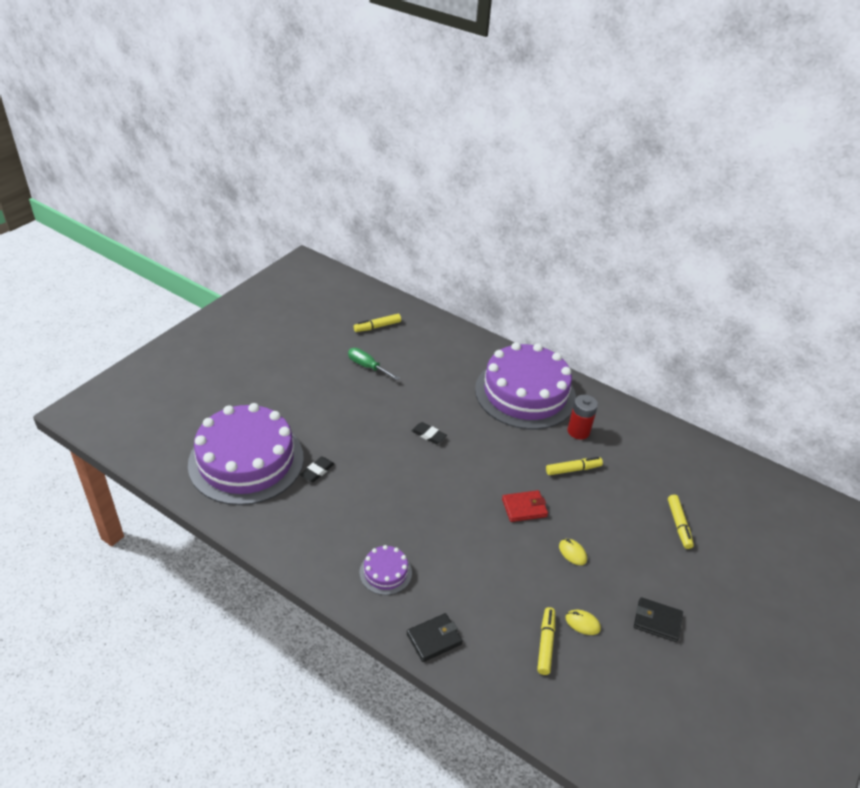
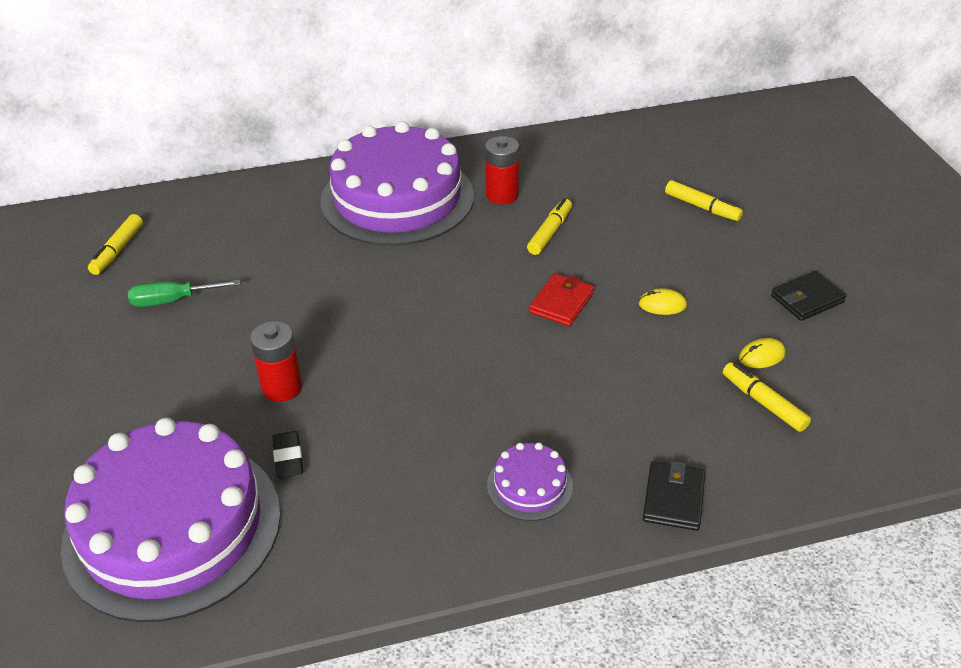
camera: 45 degrees left, 0 degrees up
(355, 440) = (282, 387): none -> red battery
(428, 435) = (359, 314): black eraser -> none

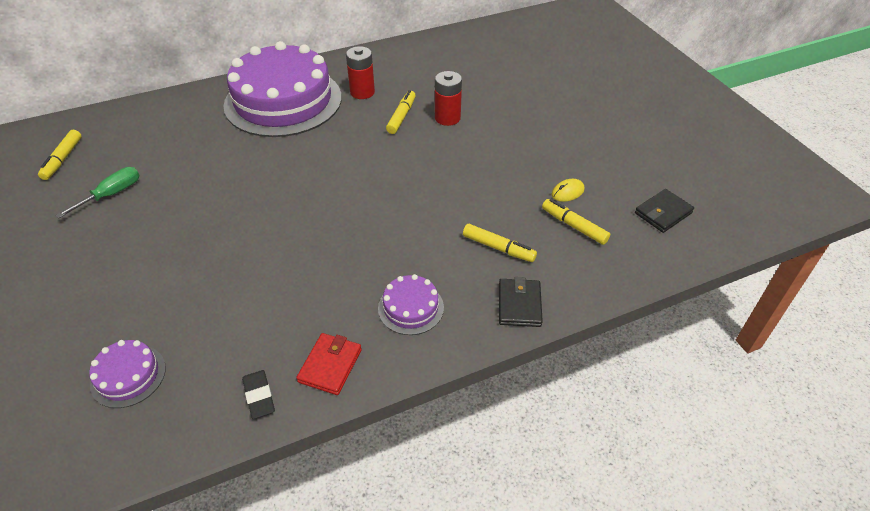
camera: 10 degrees left, 5 degrees up
(172, 300) = (112, 194): green screwdriver -> green screwdriver turned 150 degrees clockwise
(172, 527) = (128, 376): purple cake -> purple cake, size x0.41
(282, 387) = (208, 253): red battery -> red battery (447, 118)
(288, 458) = (218, 308): black eraser -> black eraser (259, 396)
(561, 303) = (417, 167): red wallet -> red wallet (330, 365)
(662, 304) = (491, 162): yellow mouse -> none
(702, 207) = (509, 89): yellow marker -> yellow marker (498, 248)
(807, 299) = (593, 148): black wallet -> black wallet (663, 213)

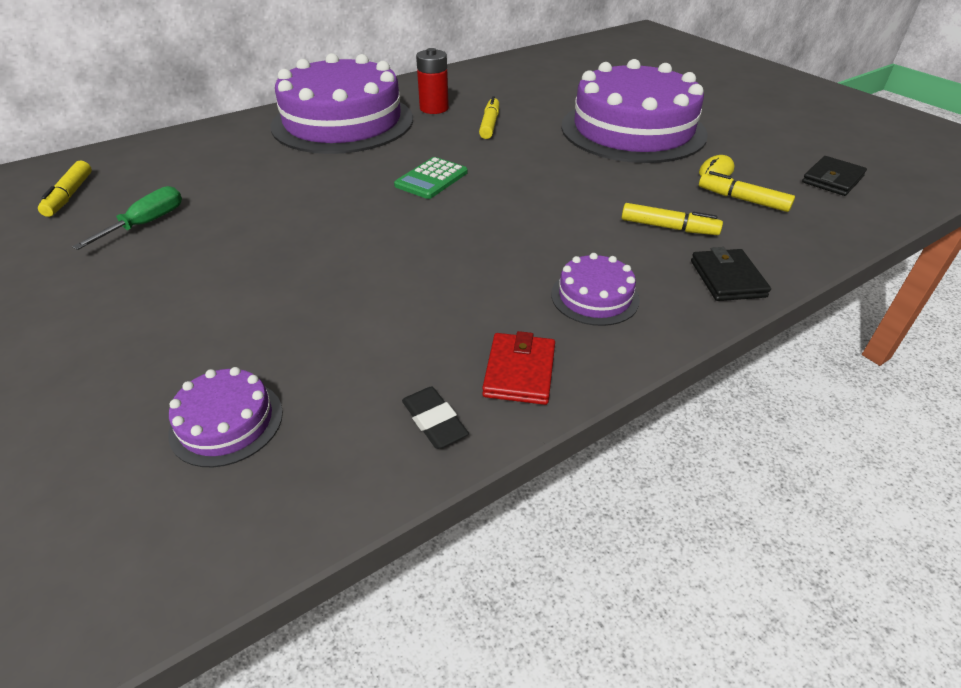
camera: 10 degrees left, 5 degrees down
(332, 173) = (431, 179): none -> green calculator
(447, 118) = (543, 122): red battery -> none
(520, 136) = (633, 130): none -> purple cake

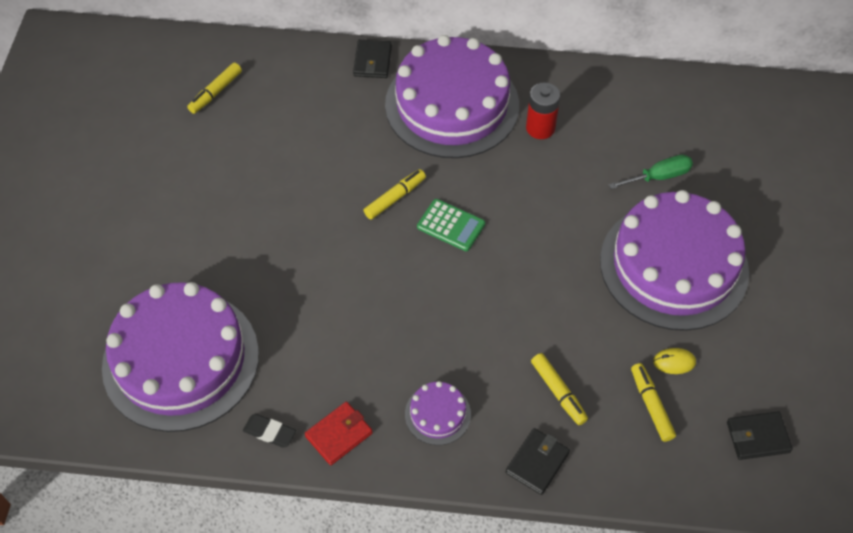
camera: 40 degrees right, 15 degrees up
(147, 223) = (241, 156): green screwdriver -> green screwdriver (659, 177)
(226, 422) = (181, 360): purple cake -> purple cake, size x2.41
(237, 125) = (372, 61): none -> black wallet
(431, 179) = (451, 225): green calculator -> green calculator turned 135 degrees counterclockwise
(434, 421) = (269, 432): black eraser -> black eraser turned 75 degrees counterclockwise
(490, 124) = (562, 181): yellow marker -> yellow marker (395, 198)

